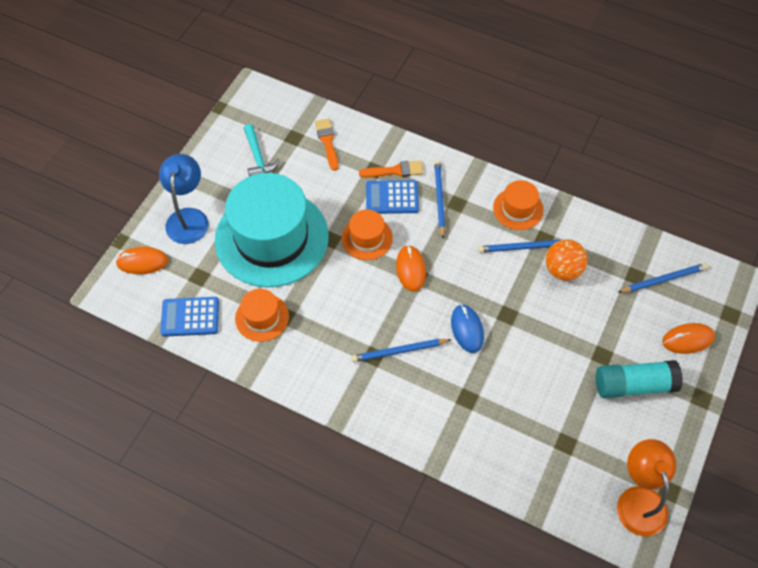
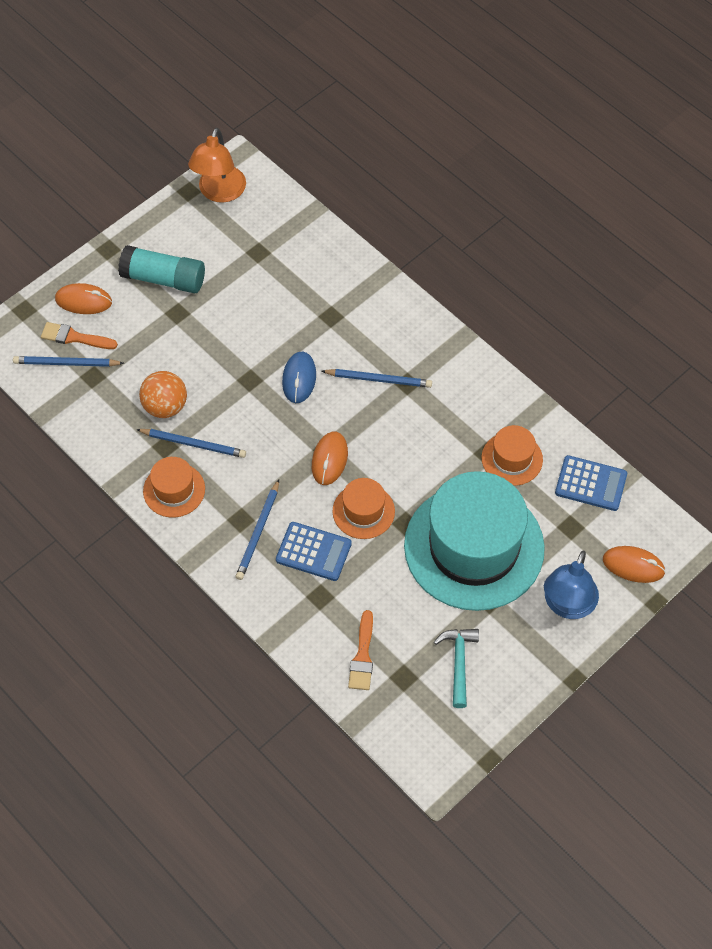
camera: 160 degrees left, 0 degrees up
(395, 171) = (294, 586): orange brush -> orange brush (75, 337)

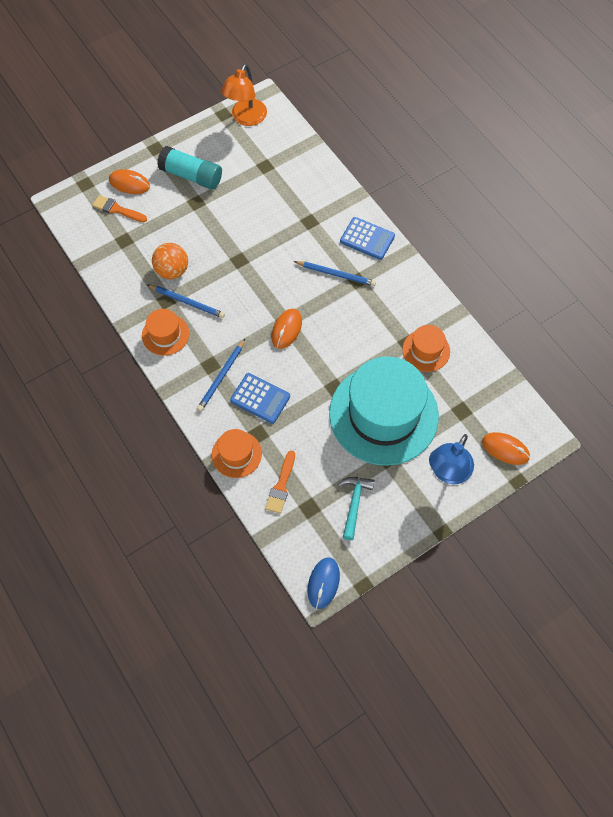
camera: 10 degrees right, 5 degrees up
(66, 363) = (107, 228): blue pencil -> none
(299, 379) = (276, 265): blue mouse -> blue mouse (323, 583)
(363, 511) = (304, 373): orange hat -> orange hat (236, 454)
(591, 484) = (483, 379): blue calculator -> blue calculator (367, 239)

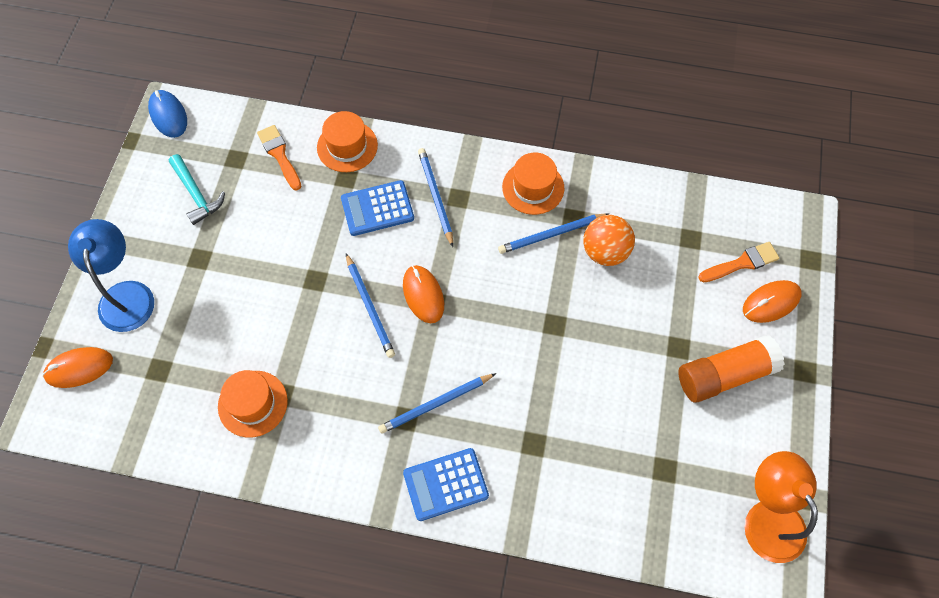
camera: 135 degrees right, 0 degrees up
(191, 176) = (724, 375): turquoise glue stick -> orange glue stick
(320, 347) = (370, 307): none -> blue pencil
(383, 414) = (240, 296): turquoise hat -> none

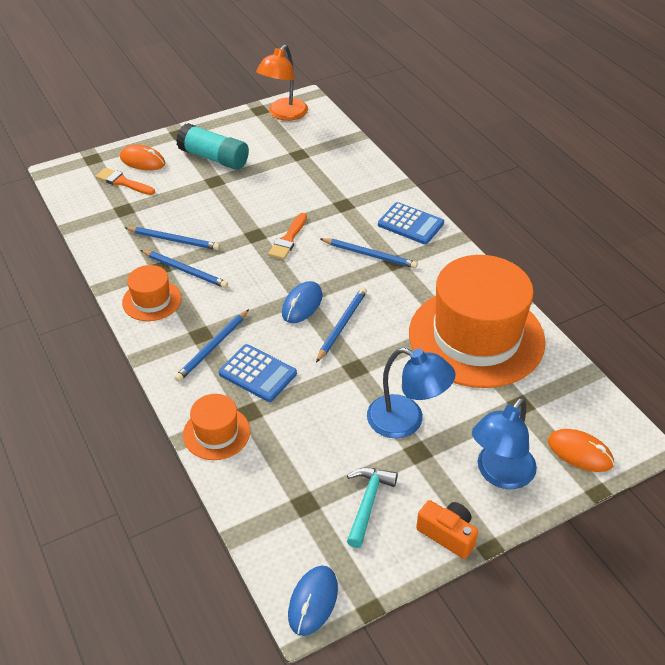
camera: 130 degrees left, 20 degrees down
(124, 221) = (447, 534): none -> orange camera
(231, 273) = (406, 421): none -> blue lamp
(253, 403) = (476, 337): orange hat -> orange hat, size x2.22
(279, 155) = (270, 474): orange brush -> orange brush (288, 239)
(423, 295) = (302, 304): orange mouse -> blue mouse
(605, 252) = (174, 240): orange ball -> blue pencil
(724, 375) = (214, 158): orange glue stick -> turquoise glue stick

